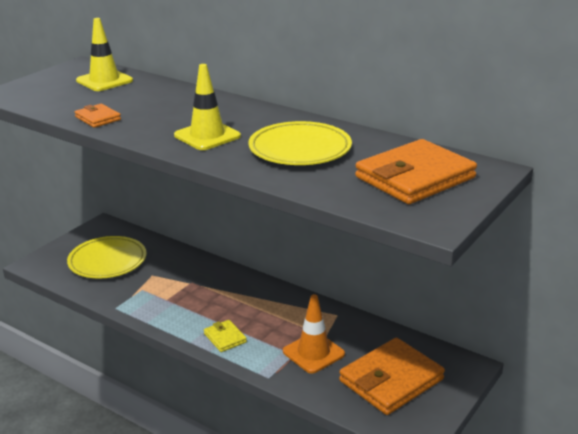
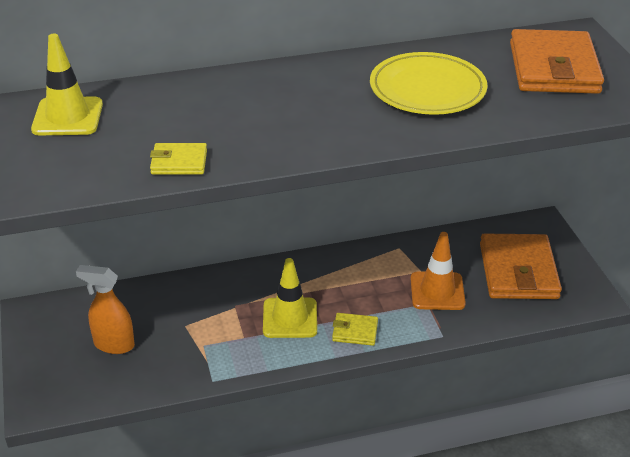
camera: 50 degrees left, 10 degrees up
(98, 118) = (179, 162): orange wallet -> yellow wallet
(107, 261) = (113, 344): yellow plate -> orange spray bottle
(207, 136) = (327, 120): yellow traffic cone -> yellow traffic cone (290, 318)

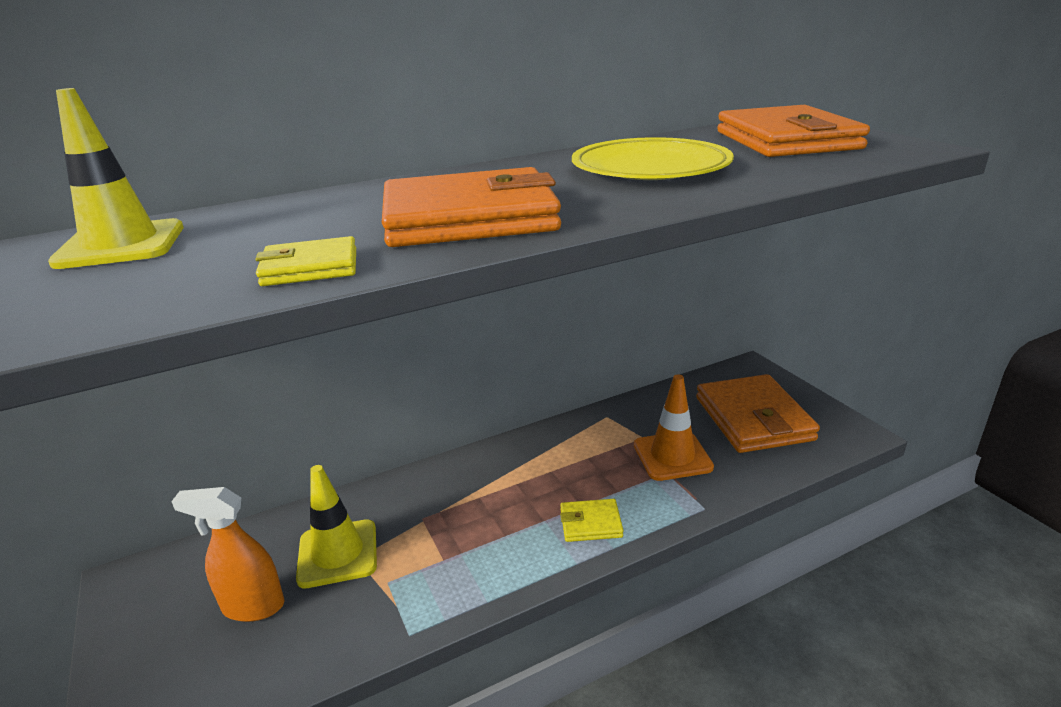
camera: 10 degrees left, 10 degrees down
(281, 129) = (469, 218): none -> orange wallet
(290, 318) = (500, 522): yellow traffic cone -> yellow traffic cone (338, 553)

